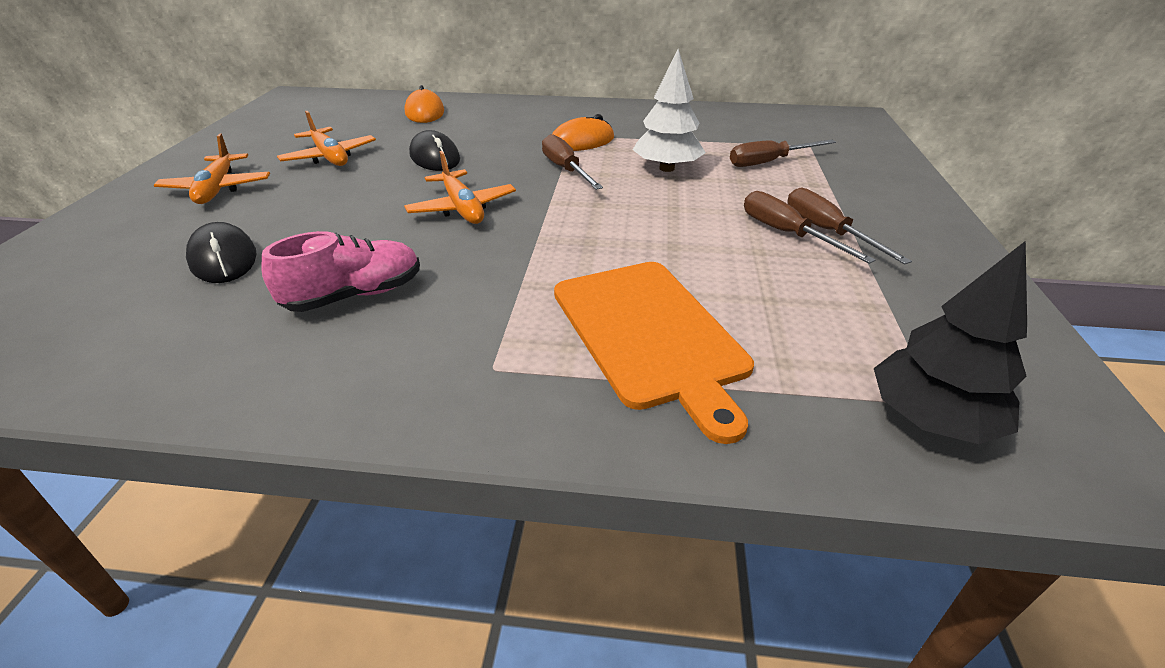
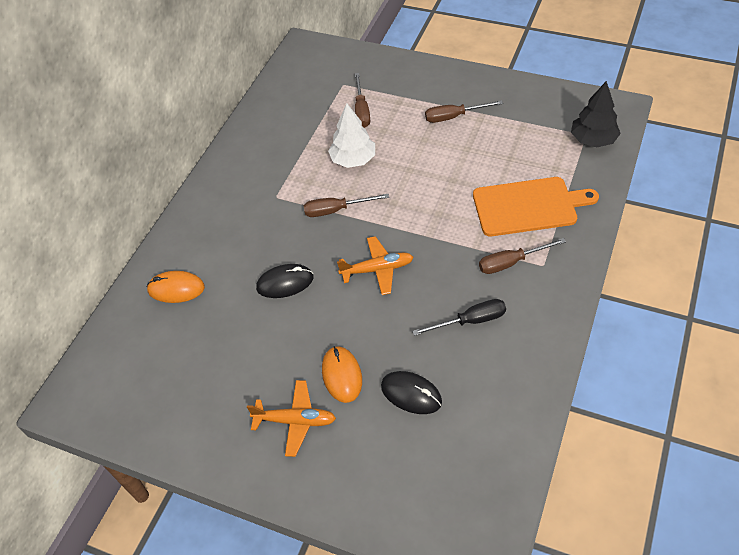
camera: 70 degrees left, 15 degrees up
(223, 258) = (411, 394): black mouse -> black mouse turned 45 degrees clockwise
(330, 157) = (257, 352): orange plane -> none
(355, 295) = (470, 321): pink shoe -> black screwdriver
(582, 141) = (289, 194): orange mouse -> orange mouse (342, 375)
(787, 234) = (452, 132): brown screwdriver -> brown screwdriver (511, 262)

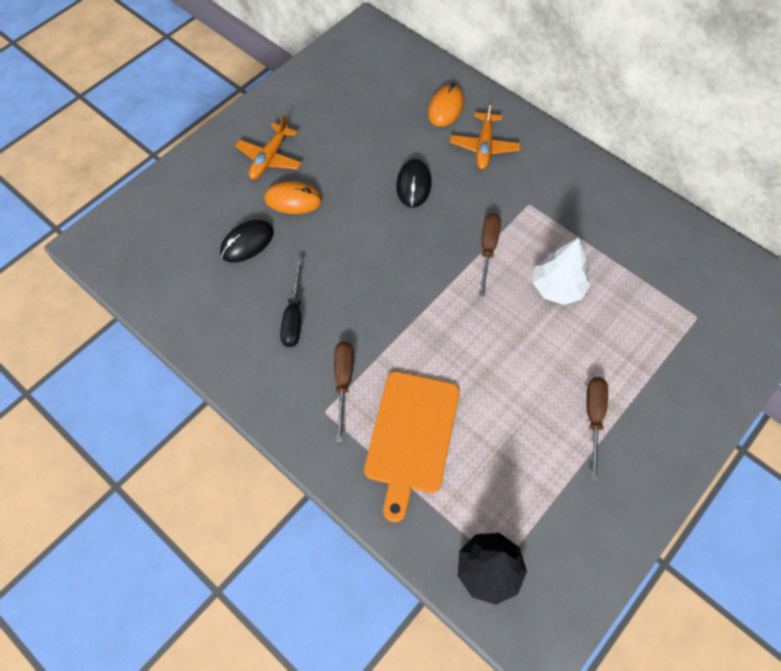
camera: 105 degrees right, 10 degrees up
(361, 110) = (640, 321): brown screwdriver -> none
(377, 269) = (393, 261): orange plane -> orange plane (484, 147)

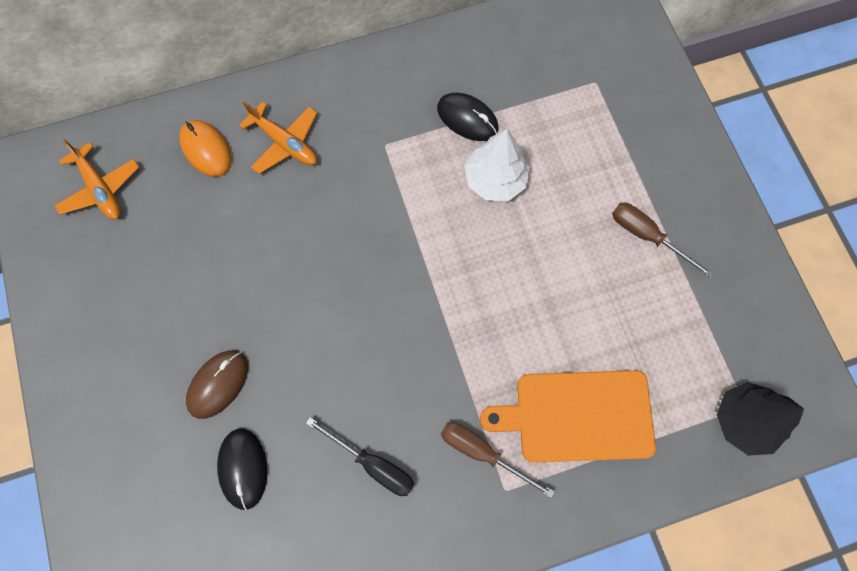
camera: 60 degrees left, 10 degrees up
(269, 158) = (140, 380): orange plane -> orange plane (101, 189)
(293, 200) = (218, 384): orange mouse -> brown mouse
(411, 436) = (578, 416): orange cutting board -> orange cutting board turned 135 degrees clockwise
(413, 185) = (286, 243): black mouse -> black mouse (467, 118)
(487, 250) = (413, 217): brown screwdriver -> none

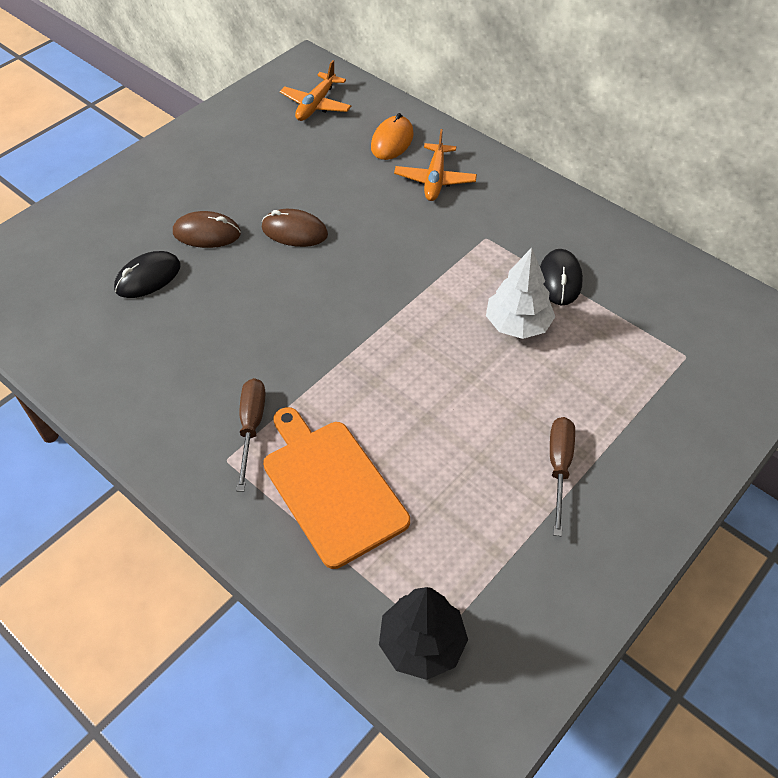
camera: 60 degrees right, 20 degrees down
(270, 301) = (294, 231): none -> brown mouse
(372, 464) = (197, 355): black screwdriver -> none

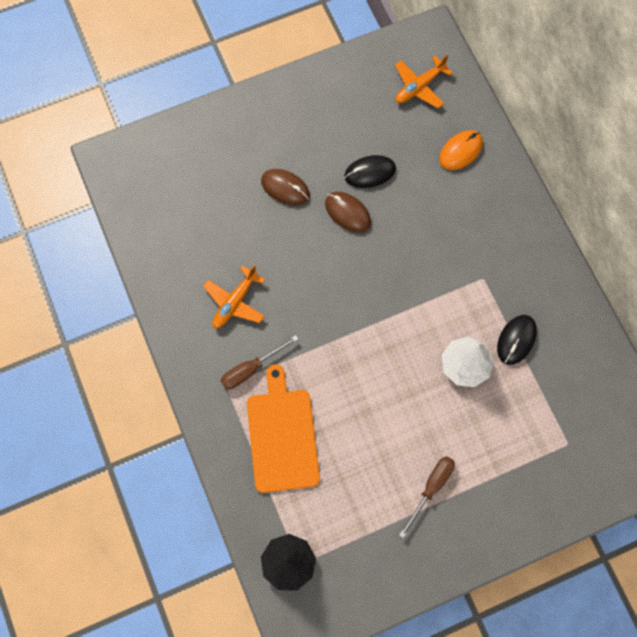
camera: 25 degrees right, 20 degrees up
(148, 277) = (230, 212): black mouse -> black mouse (370, 172)
(251, 427) = (251, 369): brown screwdriver -> brown screwdriver turned 150 degrees counterclockwise
(435, 180) = (474, 205): orange plane -> orange plane (235, 302)

